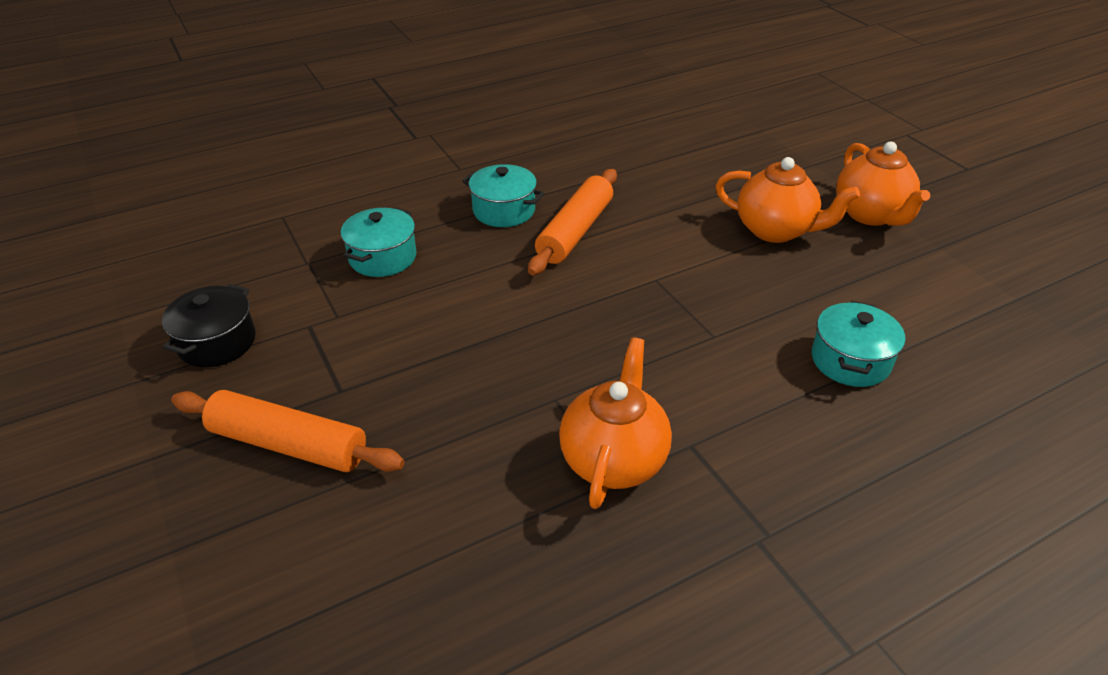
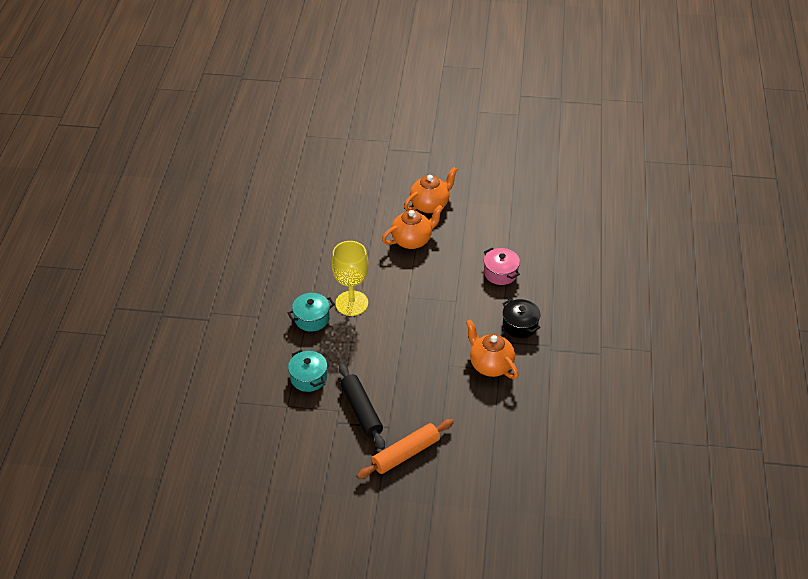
camera: 55 degrees left, 5 degrees up
(217, 342) = (320, 457): black pot -> black pot (520, 325)
(355, 342) = (361, 411): none -> black rolling pin
(575, 231) = (351, 303): orange rolling pin -> yellow goblet
(850, 360) = (500, 273): turquoise pot -> pink pot
(870, 214) = (430, 205): orange teapot -> orange teapot turned 60 degrees counterclockwise

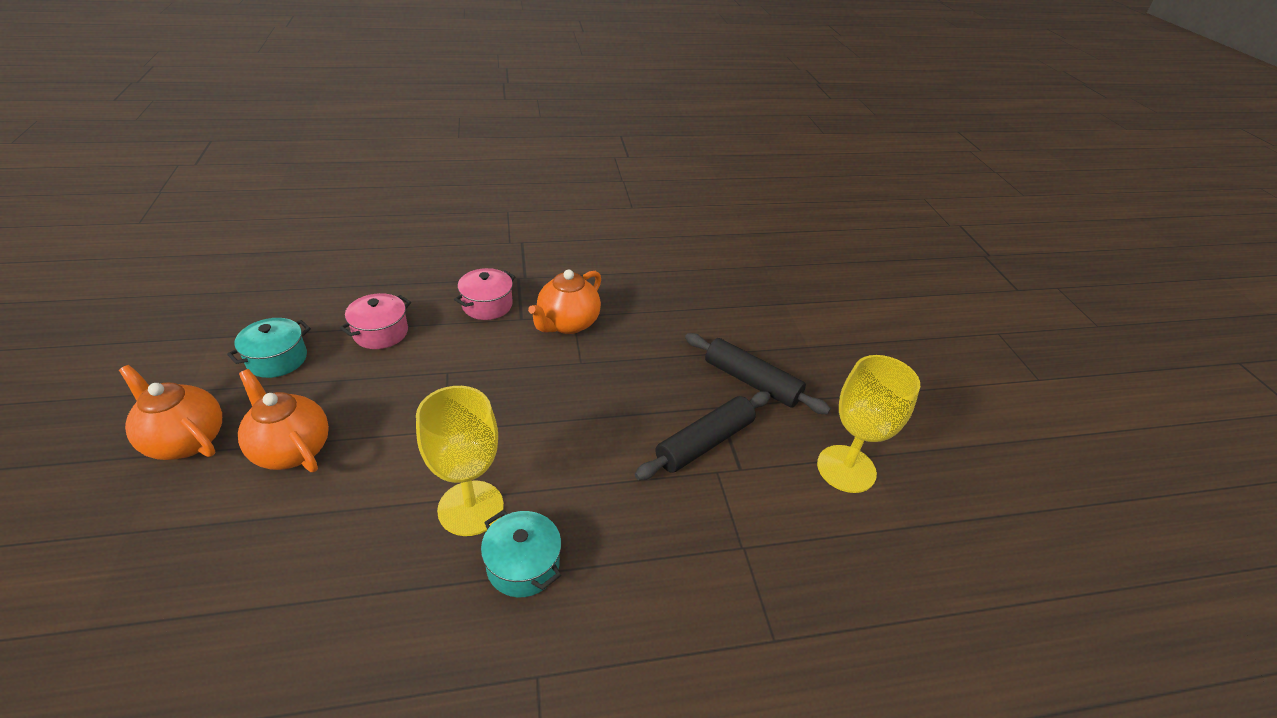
camera: 110 degrees left, 5 degrees down
(308, 378) = (668, 531): turquoise pot -> turquoise pot (277, 359)
(317, 477) = (846, 469): none -> yellow goblet
(406, 454) = (751, 381): orange rolling pin -> black rolling pin
(520, 325) = (487, 305): black pot -> pink pot

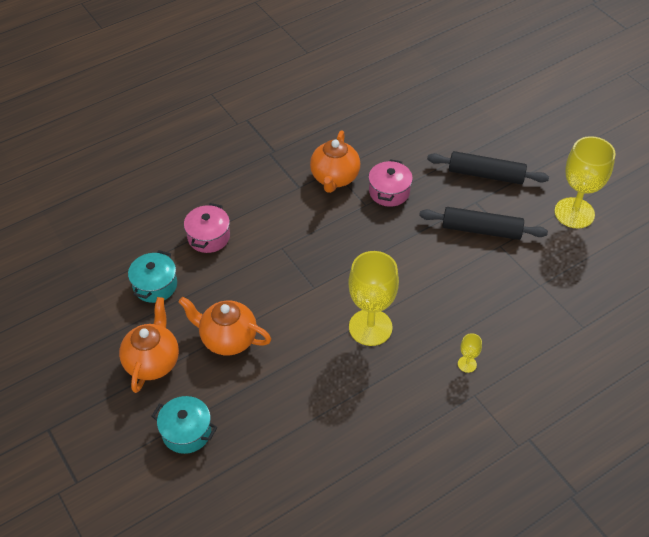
camera: 20 degrees left, 10 degrees up
(185, 440) = (153, 362): orange teapot -> orange teapot turned 90 degrees clockwise
(487, 305) = (266, 185): pink pot -> pink pot (389, 192)
(523, 565) = (425, 345): turquoise pot -> turquoise pot (186, 432)
(561, 620) = (467, 364): none -> yellow goblet
(704, 442) = (481, 230): black rolling pin -> black rolling pin turned 75 degrees clockwise

